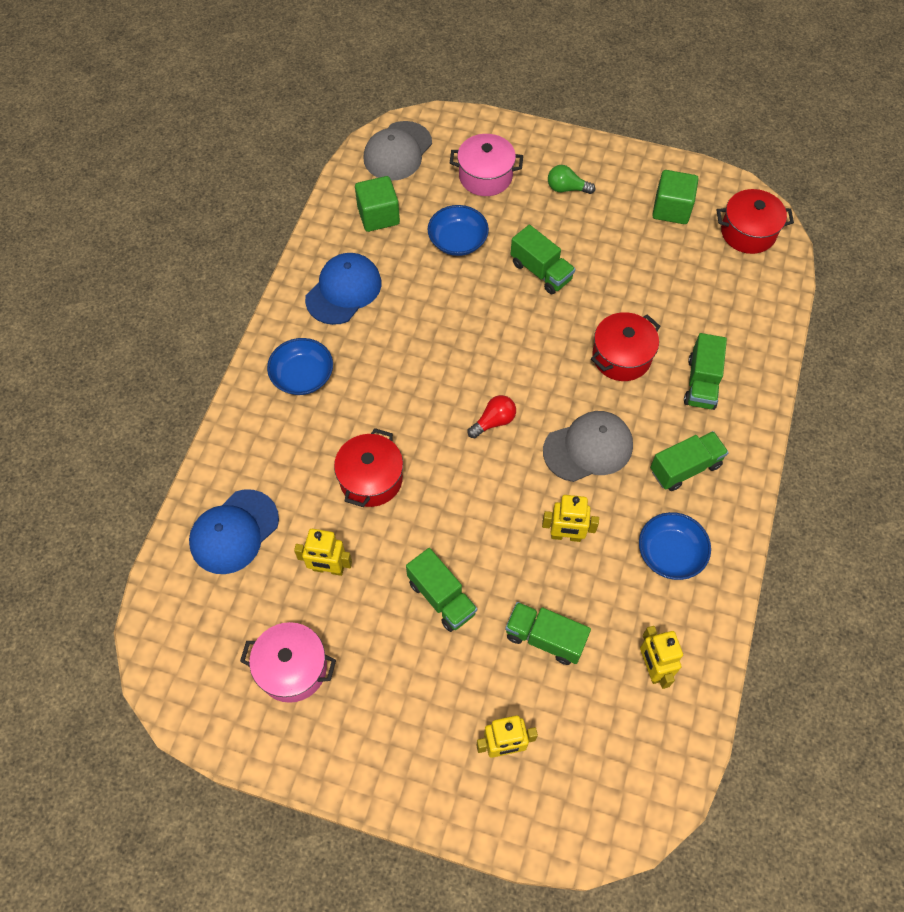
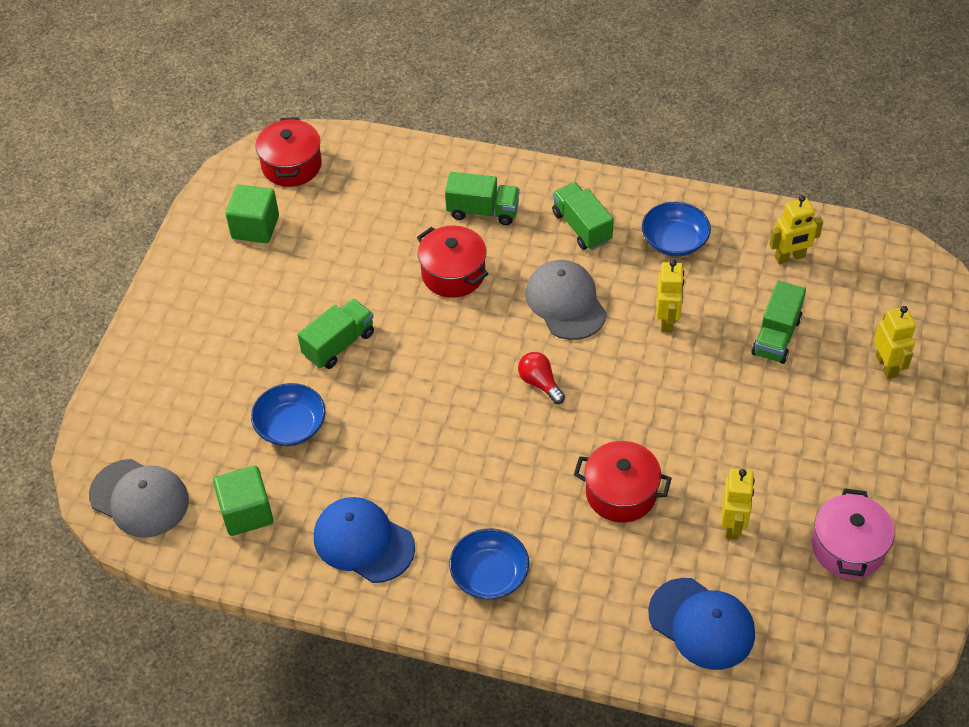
camera: 90 degrees left, 10 degrees down
(441, 597) = (748, 421): green truck -> none
(485, 176) = (191, 401): pink pot -> none
(566, 188) = (217, 321): green light bulb -> none

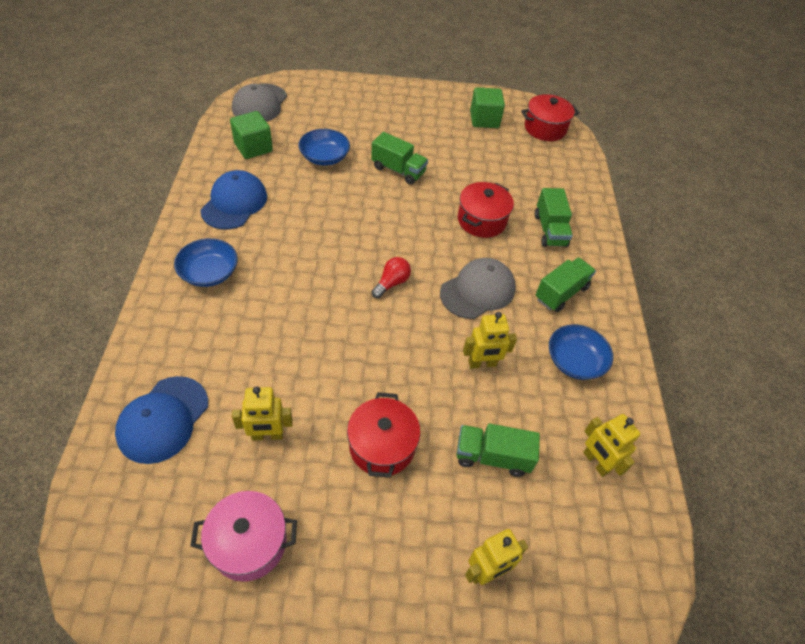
camera: 70 degrees right, 0 degrees up
(621, 493) = (292, 347): red pot -> red pot (382, 446)

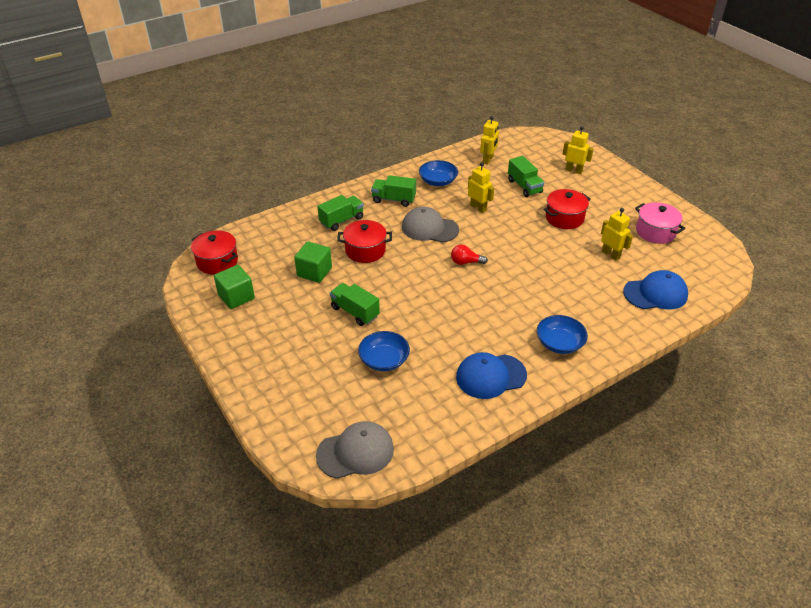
camera: 120 degrees left, 10 degrees down
(253, 147) = (420, 411): green cube -> green cube (314, 272)
(398, 170) = (355, 312): green truck -> green truck turned 45 degrees counterclockwise

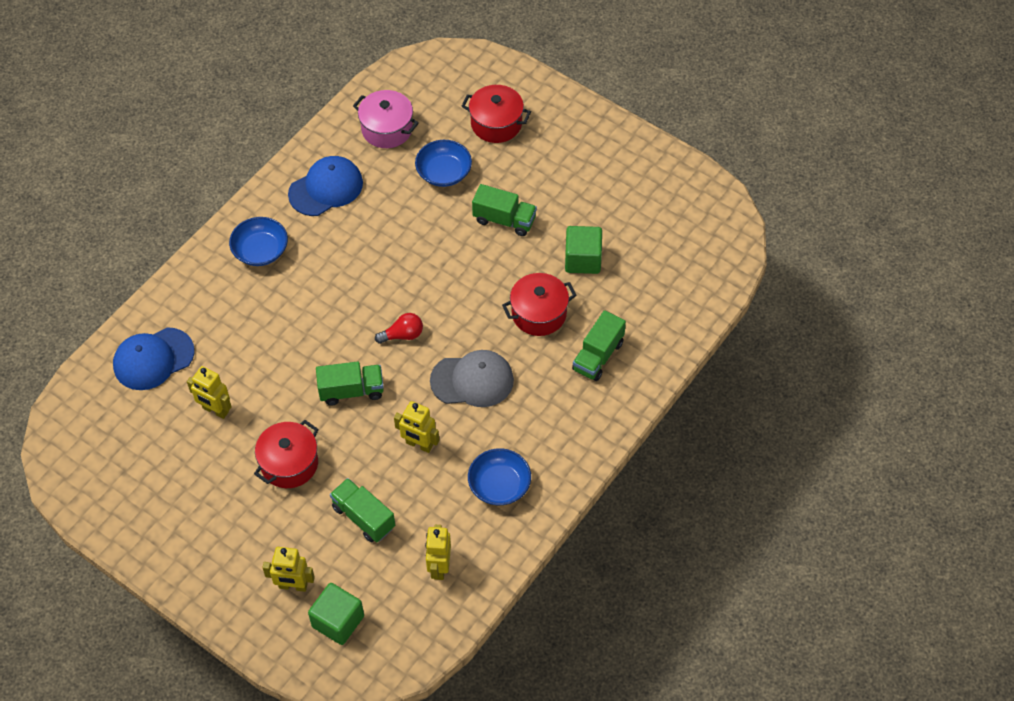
camera: 160 degrees right, 15 degrees up
(217, 261) = (710, 238): red pot -> red pot (496, 123)
(236, 297) = (650, 197): green cube -> green cube (338, 621)
(355, 452) = (427, 77): grey cap -> none
(393, 199) = (547, 421): green truck -> green truck (351, 391)
(655, 232) = (155, 476): pink pot -> pink pot (387, 129)

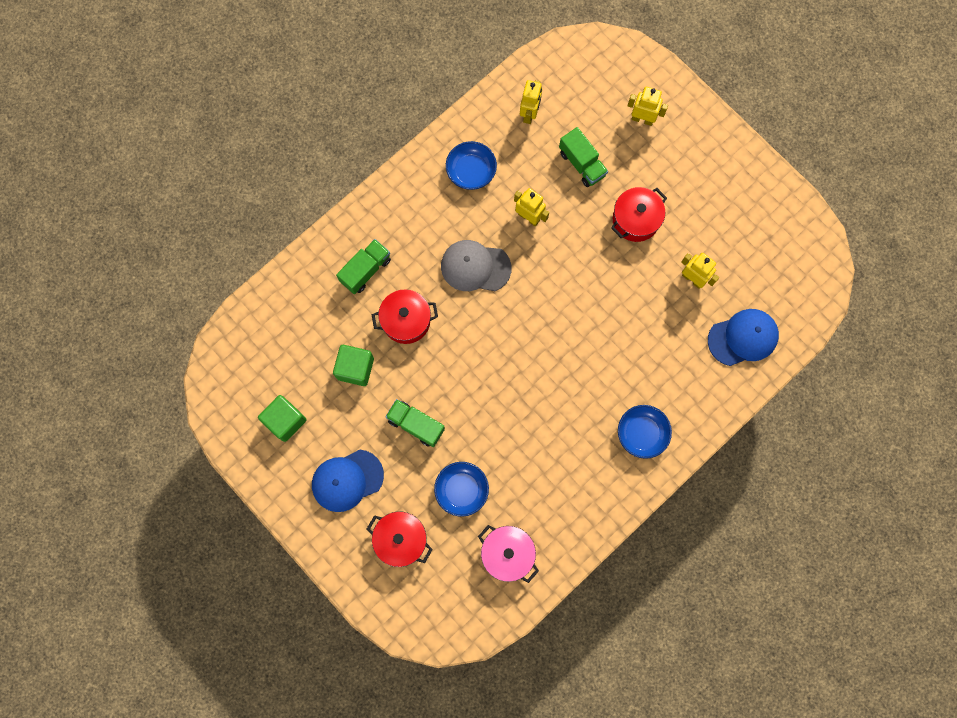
camera: 170 degrees left, 20 degrees up
(326, 188) = (574, 492): blue cap -> blue cap (347, 480)
(338, 621) = (611, 86): green cube -> green cube (285, 420)
(351, 391) = (577, 276): green truck -> none
(403, 335) = (526, 321): red light bulb -> none

